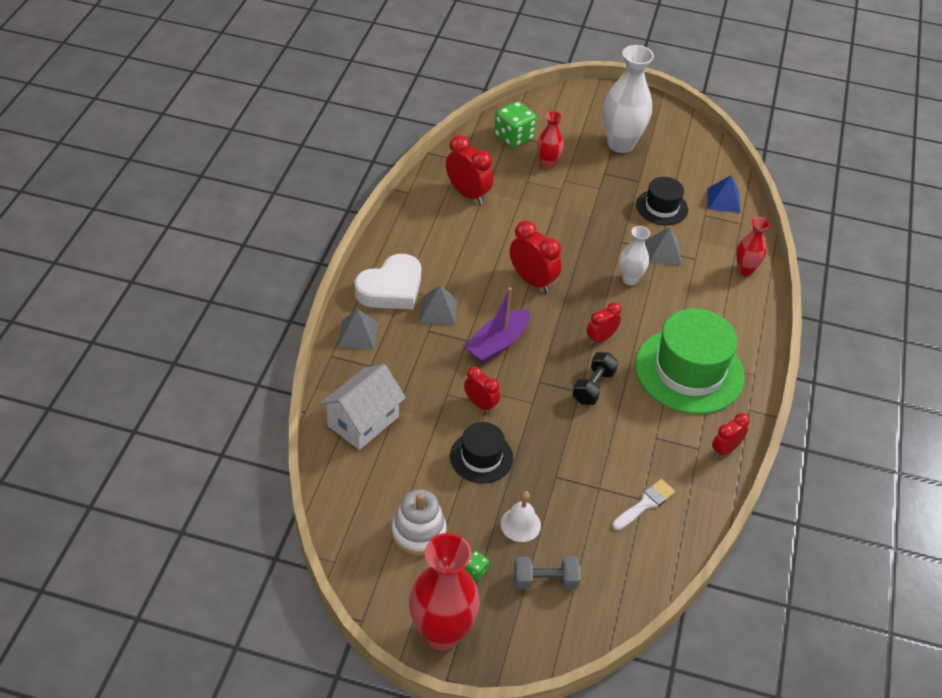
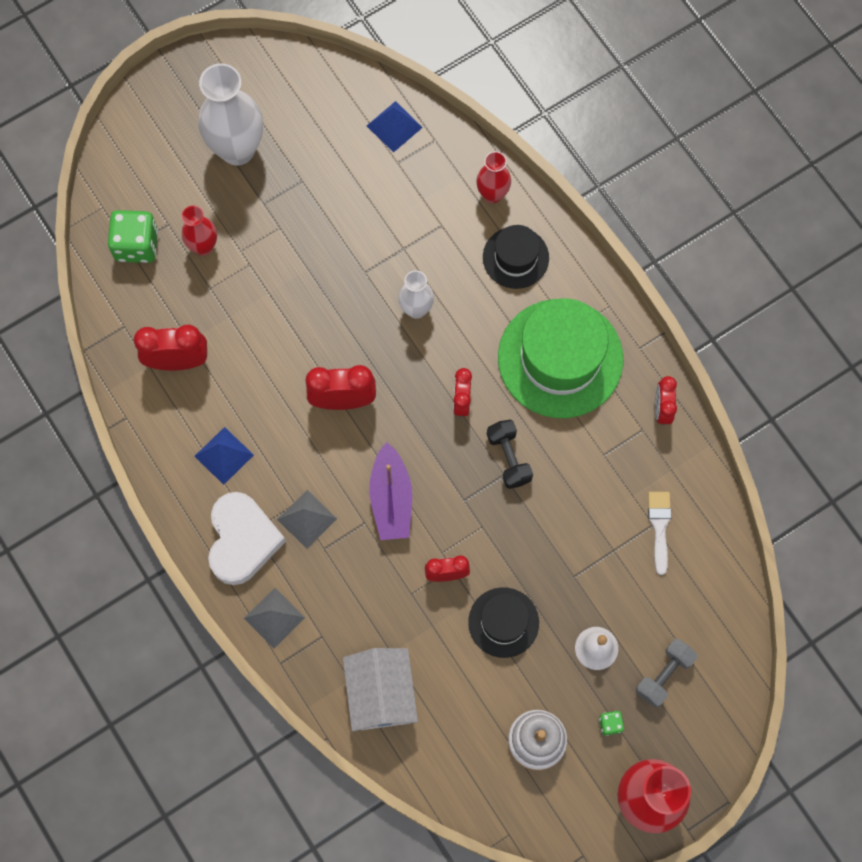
camera: 45 degrees left, 25 degrees up
(434, 248) = (224, 455): none -> blue pyramid
(662, 207) = (354, 193): black hat -> black hat (515, 257)
(663, 252) = (409, 247): grey pyramid -> none

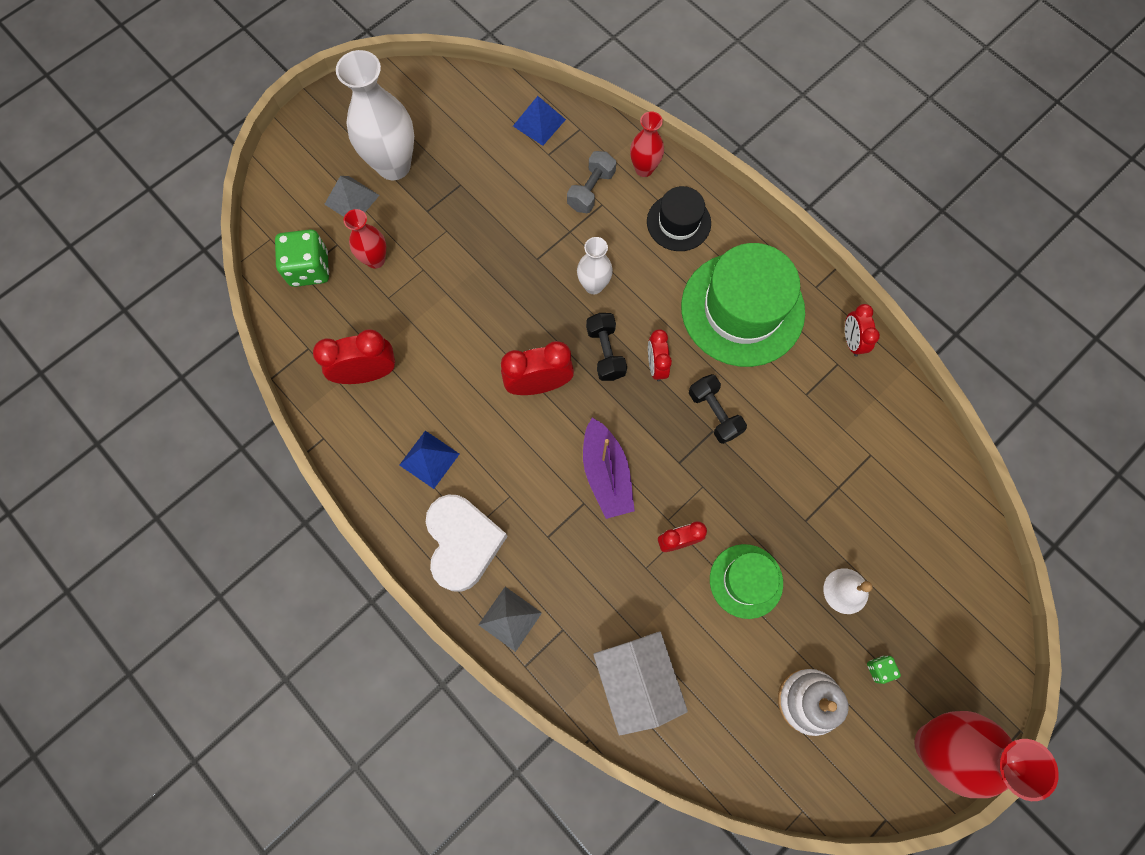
camera: 10 degrees left, 0 degrees up
(307, 519) = (525, 509): grey pyramid -> grey pyramid (351, 199)
(414, 379) = (605, 352): none -> black dumbbell
(503, 622) = (746, 581): black hat -> green hat
(659, 526) = (877, 456): white brush -> none
(664, 675) = (920, 606): grey dumbbell -> grey dumbbell (591, 190)

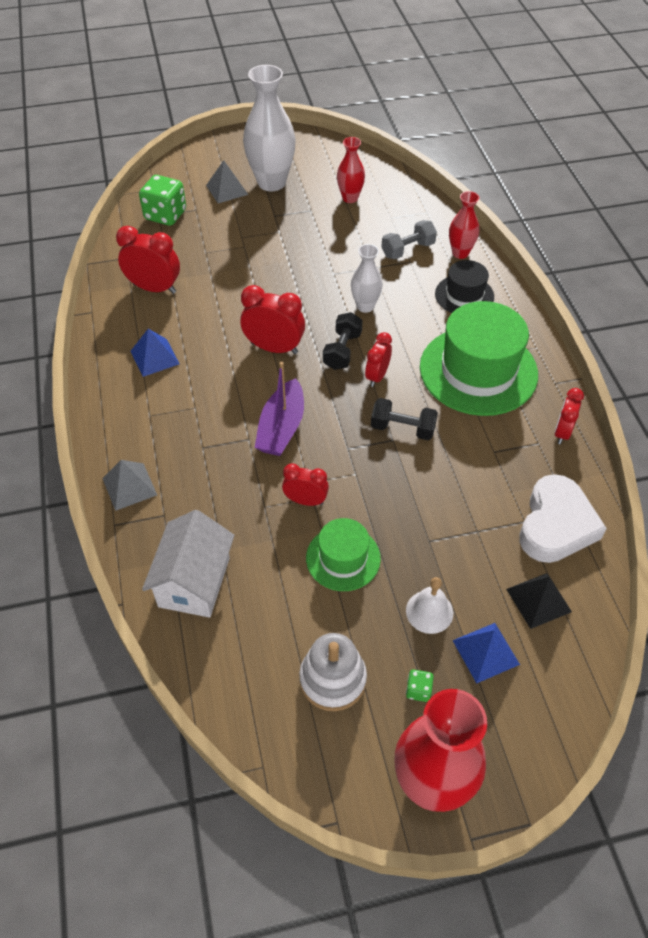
camera: 30 degrees right, 20 degrees down
(375, 260) = (215, 228): red vase -> red vase (350, 198)
(463, 543) = (135, 420): white heart -> white heart (556, 525)
(539, 122) = (398, 197): blue pyramid -> blue pyramid (486, 652)
(714, 413) = (402, 428): black dumbbell -> black dumbbell turned 75 degrees counterclockwise
(923, 528) = (538, 600): none -> black pyramid

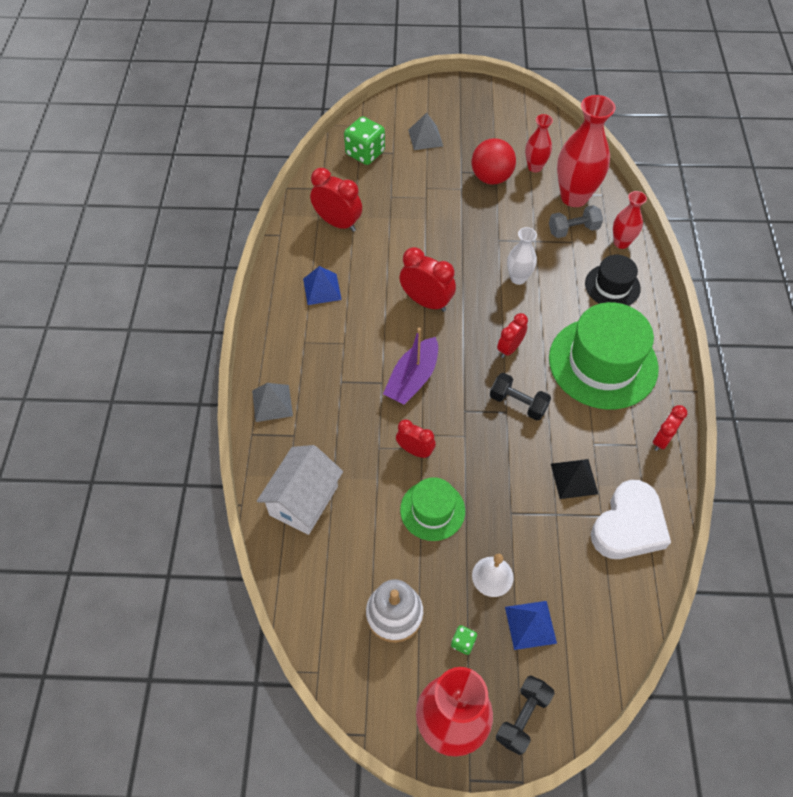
camera: 15 degrees right, 5 degrees up
(271, 182) = (467, 138): white vase -> none
(308, 216) = (491, 178): none -> red ball
(342, 351) = (485, 317): black dumbbell -> black dumbbell (522, 717)
(399, 219) = (574, 197): none -> red vase
(538, 600) = (591, 590): black pyramid -> black pyramid (574, 478)

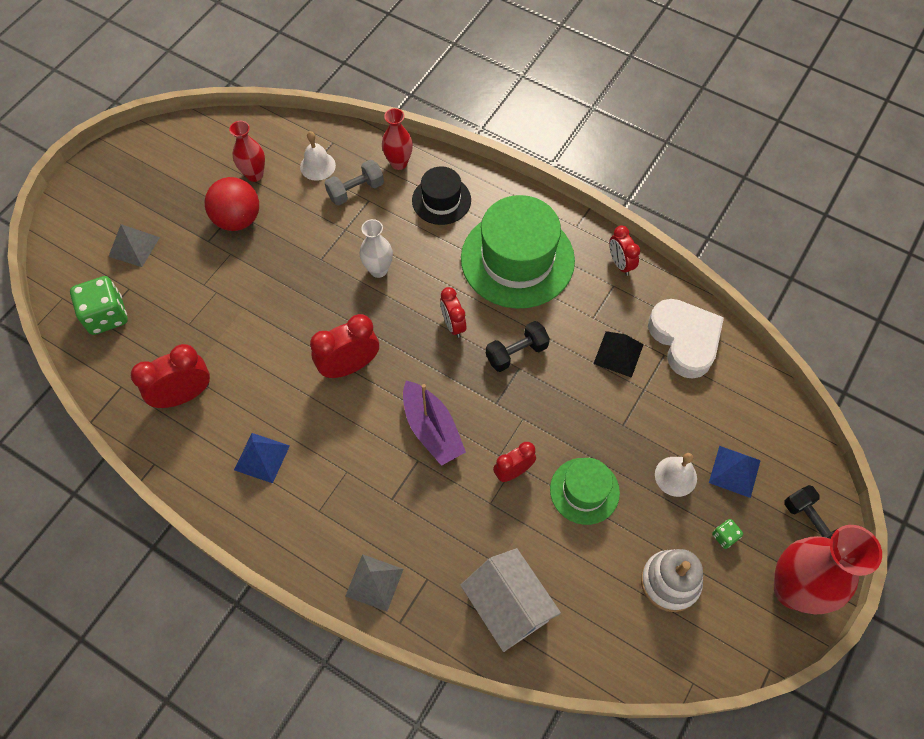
camera: 60 degrees left, 5 degrees up
(573, 230) = (356, 191): grey dumbbell -> grey dumbbell turned 45 degrees clockwise
(574, 197) = (317, 166): red vase -> white bell

